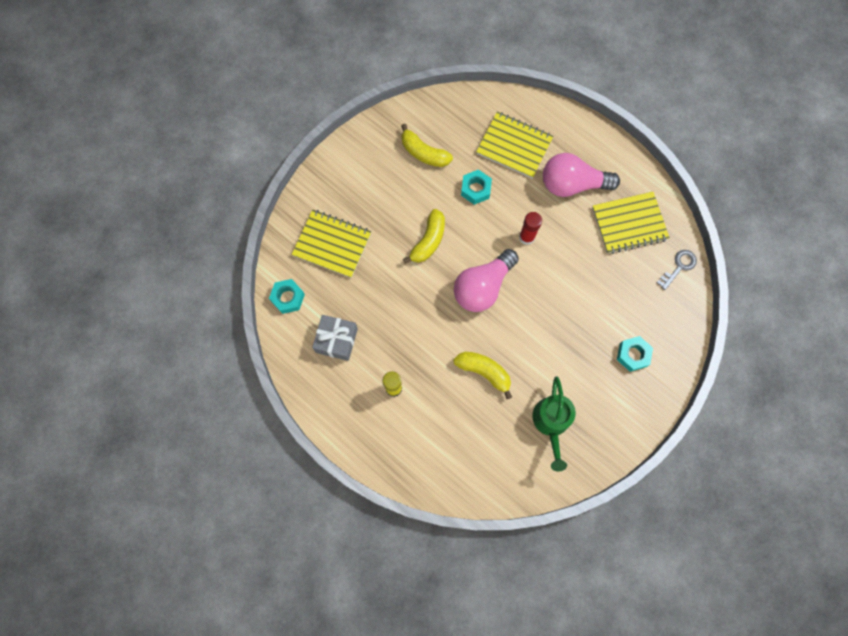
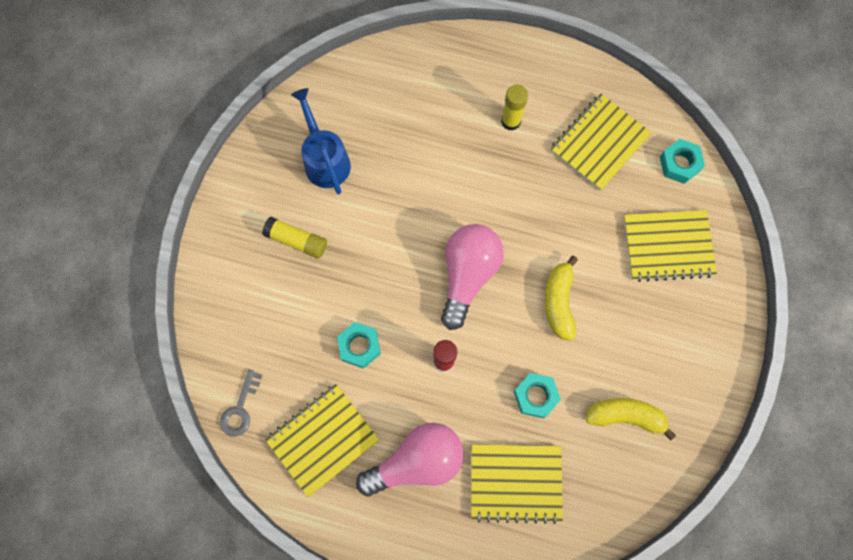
camera: 155 degrees right, 0 degrees up
(336, 340) = (599, 143): grey gift -> yellow notebook
(484, 372) = (422, 180): yellow banana -> none
(551, 423) = (324, 159): green watering can -> blue watering can
(597, 367) = (297, 241): none -> yellow glue stick
(633, 355) = (260, 273): turquoise nut -> turquoise nut (359, 346)

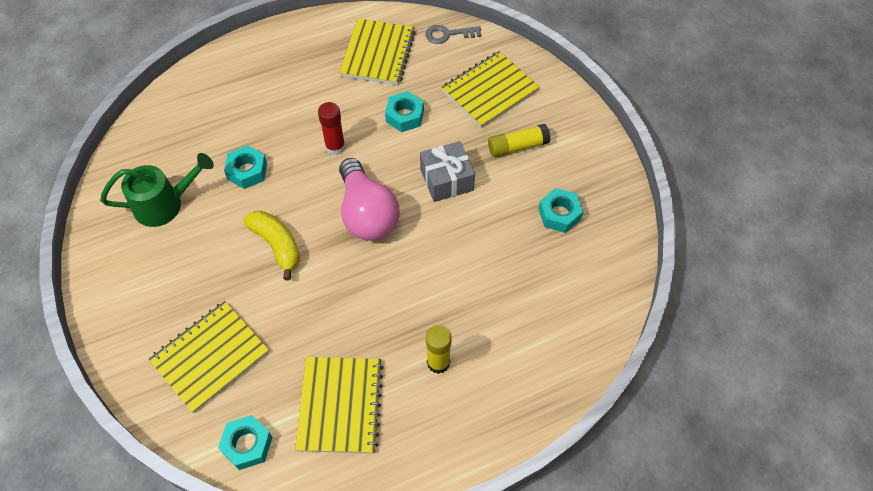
camera: 140 degrees right, 15 degrees down
(240, 409) = (448, 34): grey key -> grey key turned 75 degrees counterclockwise
(324, 159) = (559, 214): blue watering can -> turquoise nut
(380, 255) = (446, 180): none -> grey gift
(417, 461) = (303, 82): pink light bulb -> none
(515, 482) = (223, 114): yellow notebook -> yellow notebook (489, 91)
(625, 416) = (166, 204): yellow banana -> green watering can

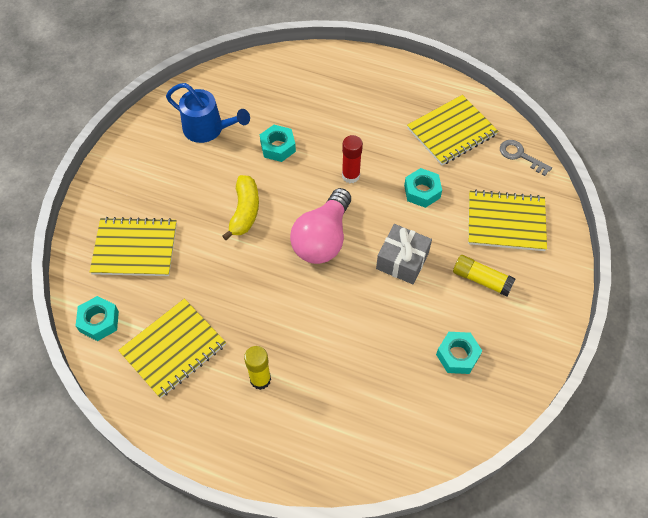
camera: 45 degrees right, 0 degrees up
(166, 204) = (208, 129): green watering can -> blue watering can

